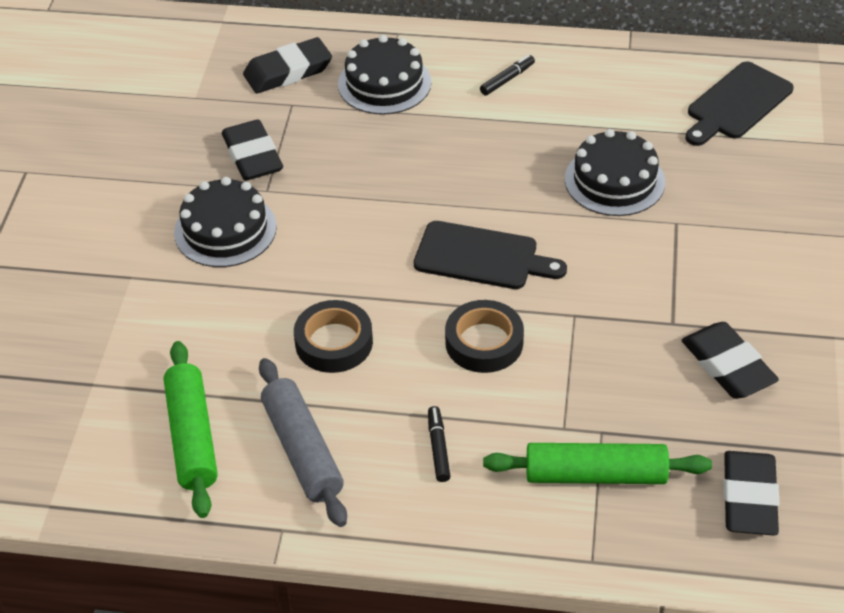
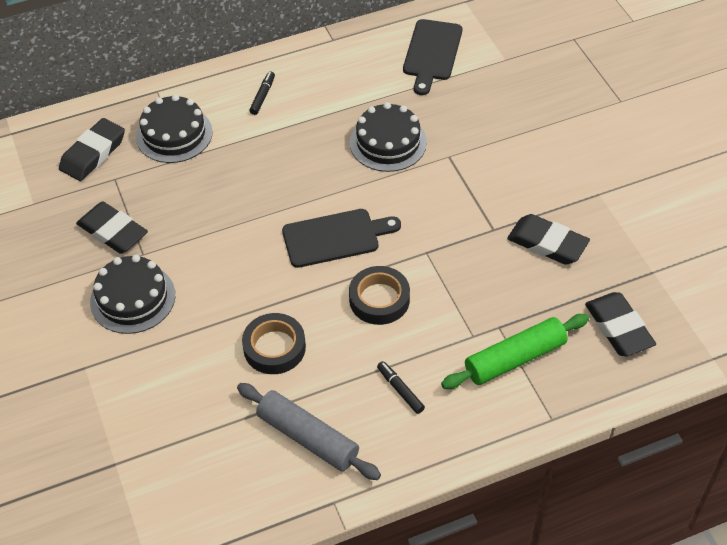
camera: 30 degrees left, 5 degrees up
(192, 437) = (220, 467): green rolling pin -> none

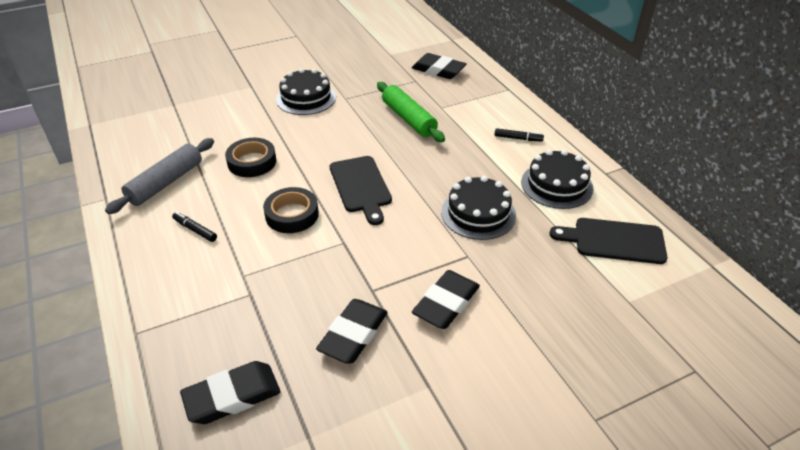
camera: 85 degrees right, 10 degrees down
(113, 231) = (366, 85): black eraser -> black eraser (446, 303)
(174, 134) = (464, 100): black cake -> black cake (556, 185)
(400, 390) = (195, 230): black marker -> black marker turned 105 degrees counterclockwise
(515, 358) = (211, 306): green rolling pin -> green rolling pin (409, 119)

